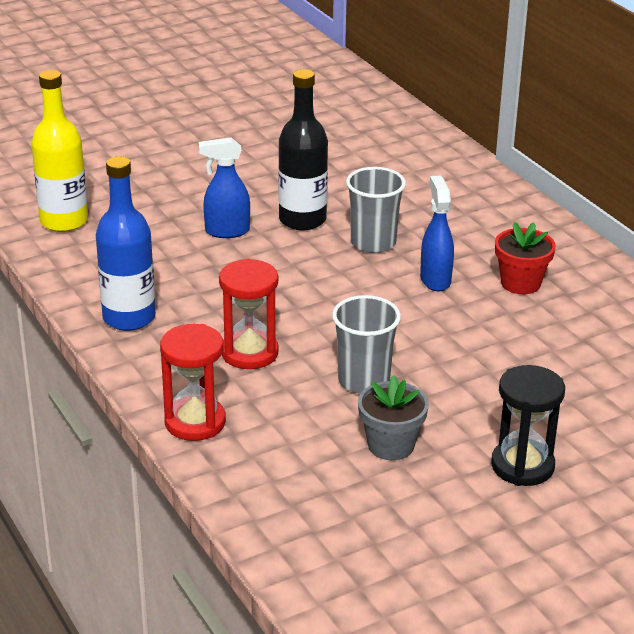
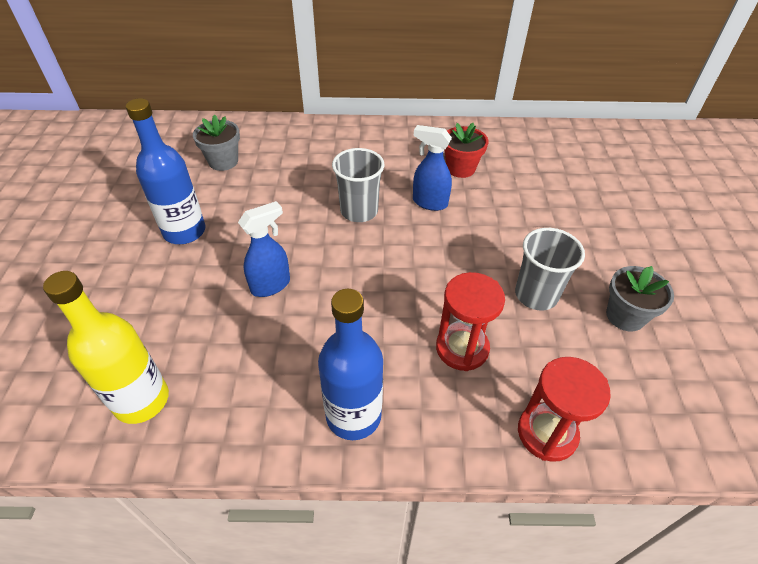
camera: 60 degrees left, 15 degrees up
(226, 231) = (271, 285): blue spray bottle -> blue spray bottle turned 150 degrees counterclockwise
(245, 166) = (184, 231): none -> blue bottle
(302, 220) = (295, 233): black bottle -> none
(359, 146) = (223, 161): none -> grey flower pot
(522, 466) = (670, 260): black hourglass -> none

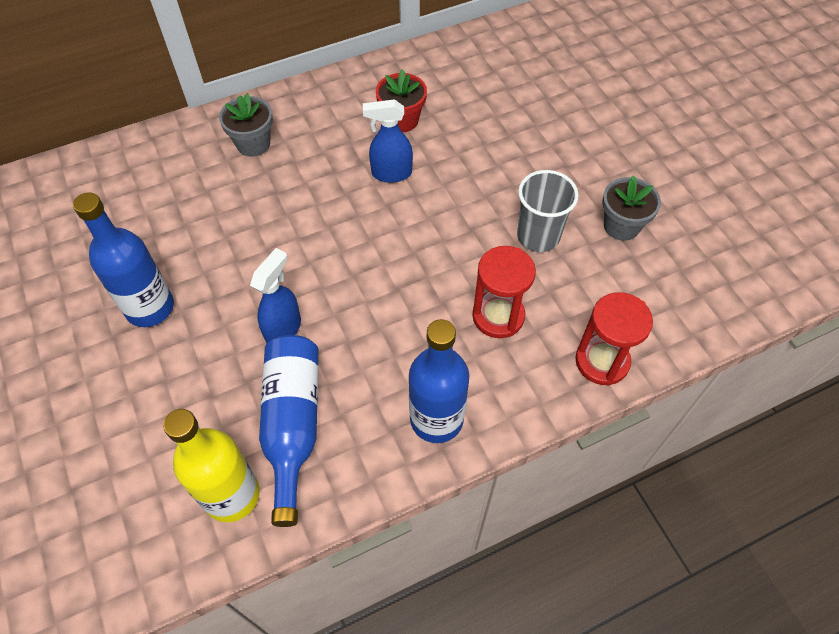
camera: 25 degrees left, 10 degrees up
(223, 161) = (135, 206): grey flower pot -> grey flower pot (253, 144)
(228, 364) = (292, 425): none -> blue bottle
(359, 211) = (324, 211): grey cup -> none

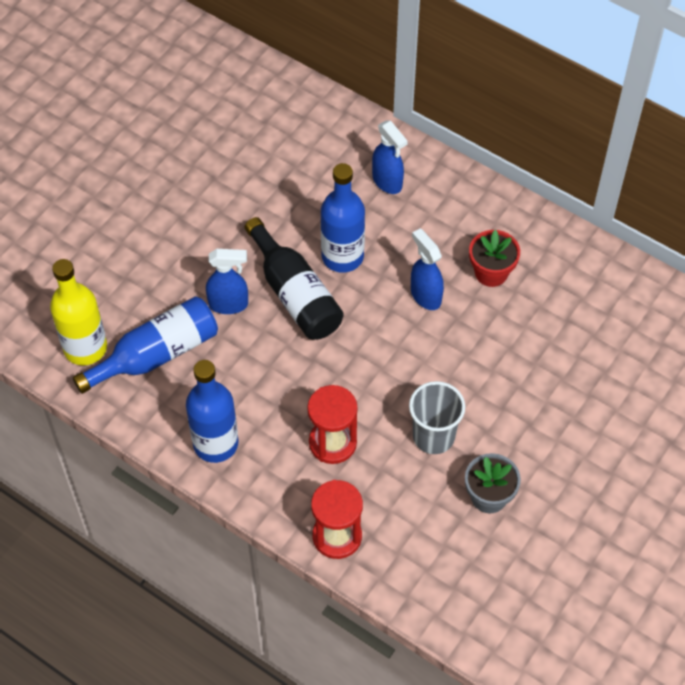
camera: 60 degrees right, 0 degrees up
(150, 307) = (193, 211): blue bottle -> blue bottle (342, 256)
(253, 144) = (387, 182): grey flower pot -> blue spray bottle
(315, 268) = (295, 294): none -> black bottle

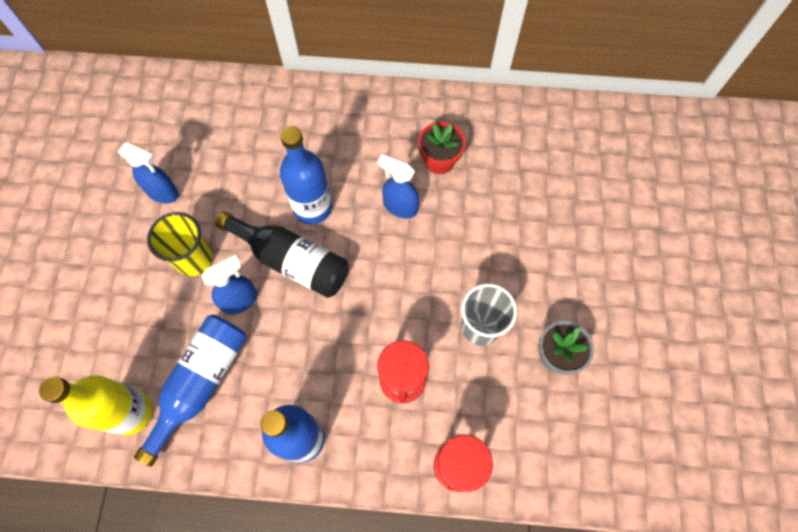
camera: 30 degrees left, 10 degrees up
(209, 249) = (194, 259): none -> yellow cup
(387, 182) = (312, 125): blue spray bottle -> blue spray bottle (163, 193)

